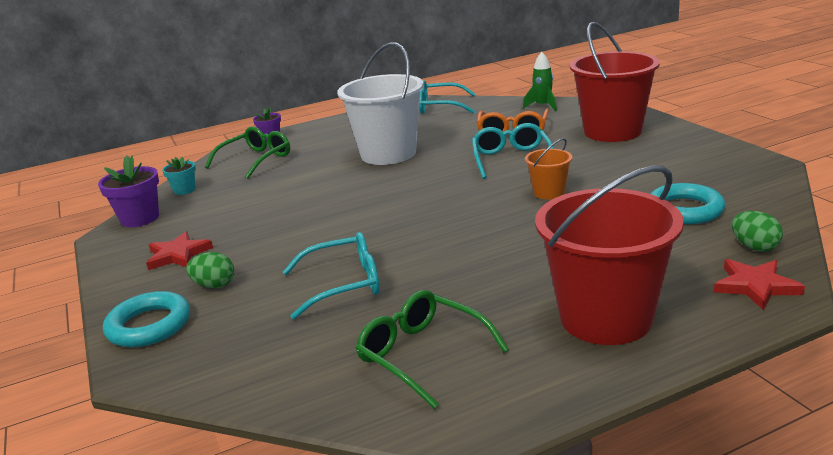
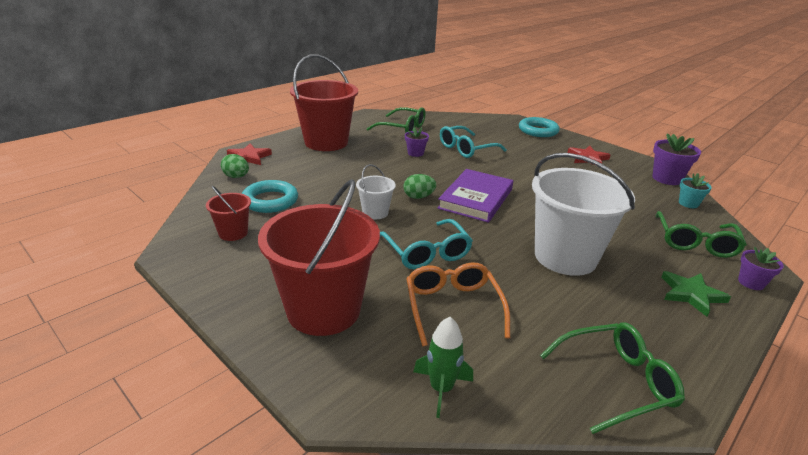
camera: 155 degrees right, 5 degrees up
(214, 285) = (536, 145): green egg -> green egg (418, 197)
(328, 133) = (691, 294): none -> green star
(415, 203) = (476, 199): none -> purple book
(440, 107) = (616, 382): turquoise glasses -> green glasses
(442, 279) = (415, 153): none -> purple flower pot
(549, 192) = (375, 212): orange bucket -> white bucket
(715, 178) = (233, 233): none -> red bucket

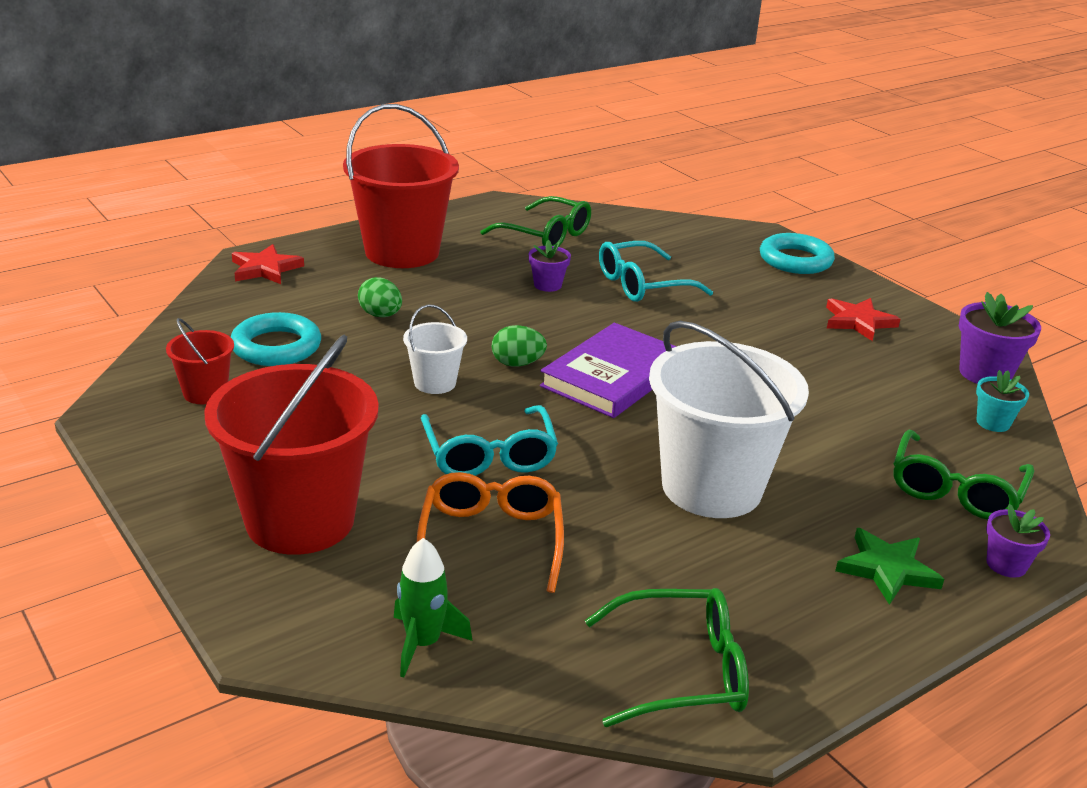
camera: 10 degrees right, 0 degrees up
(236, 177) = (236, 301): green egg -> green egg (380, 315)

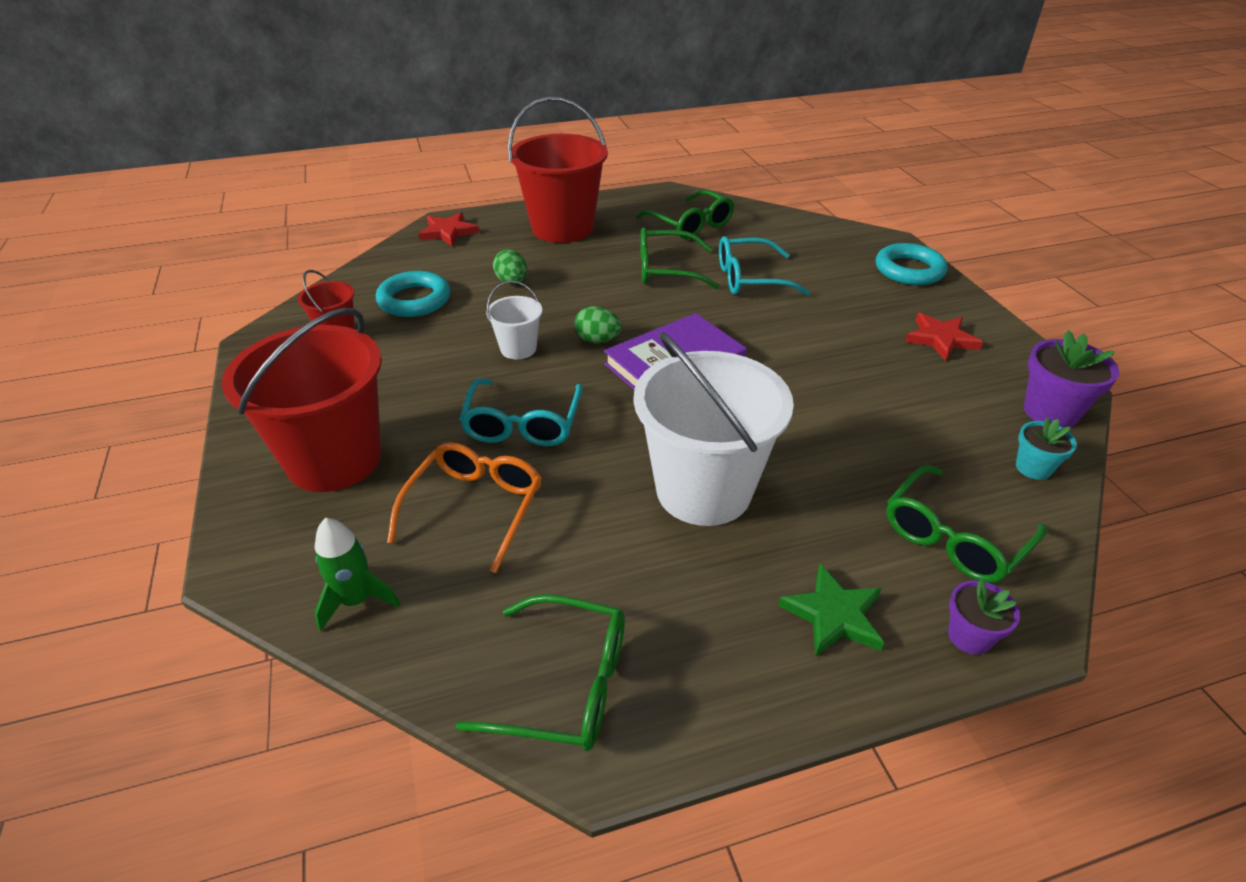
camera: 20 degrees right, 10 degrees up
(547, 285) = (666, 270): purple flower pot -> green glasses

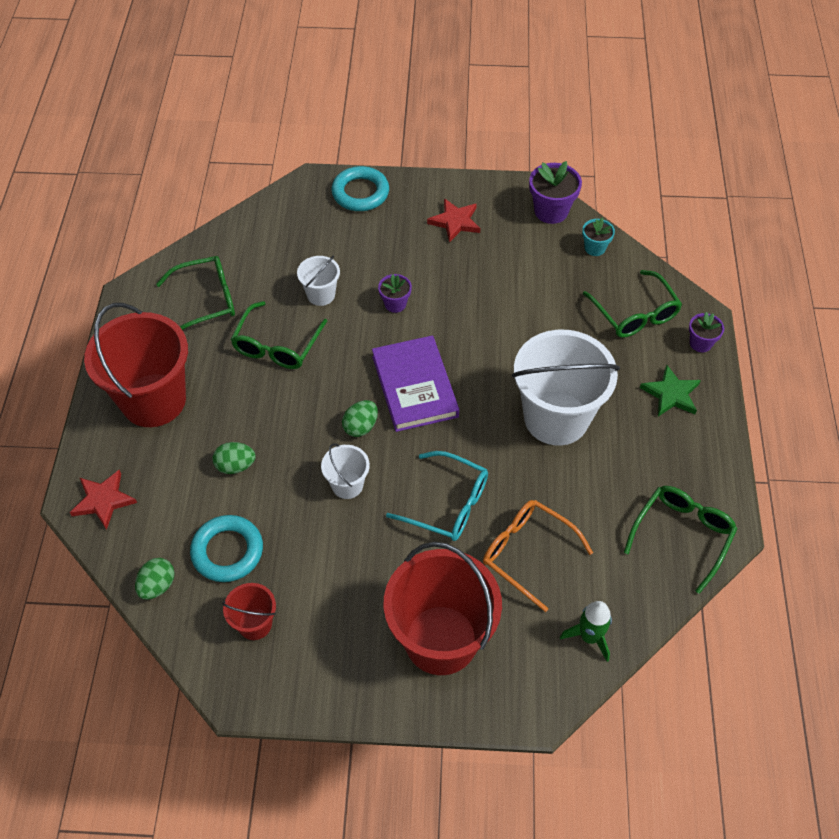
camera: 70 degrees left, 15 degrees up
(369, 275) = (157, 585): none -> green egg
(750, 279) = (321, 295): turquoise glasses -> white bucket
(779, 325) = (395, 304): none -> purple flower pot

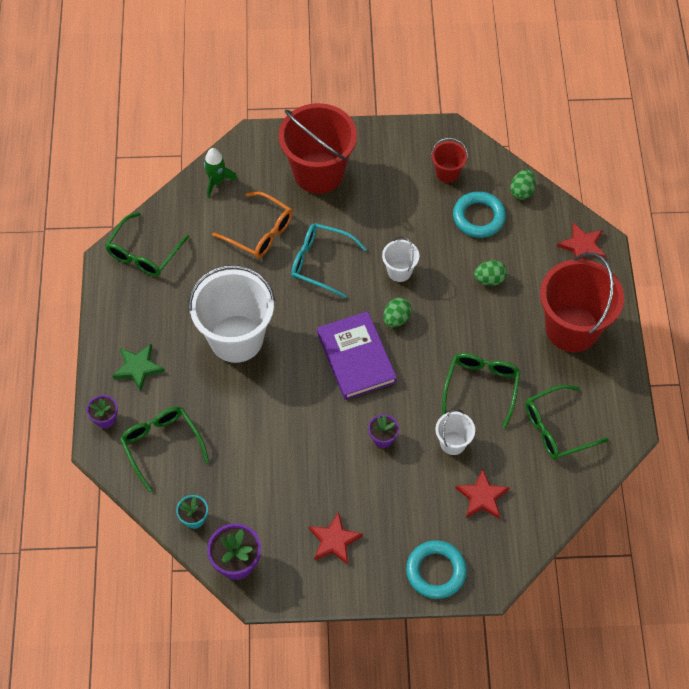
camera: 175 degrees right, 5 degrees up
(302, 246) = (482, 497): none -> red star

